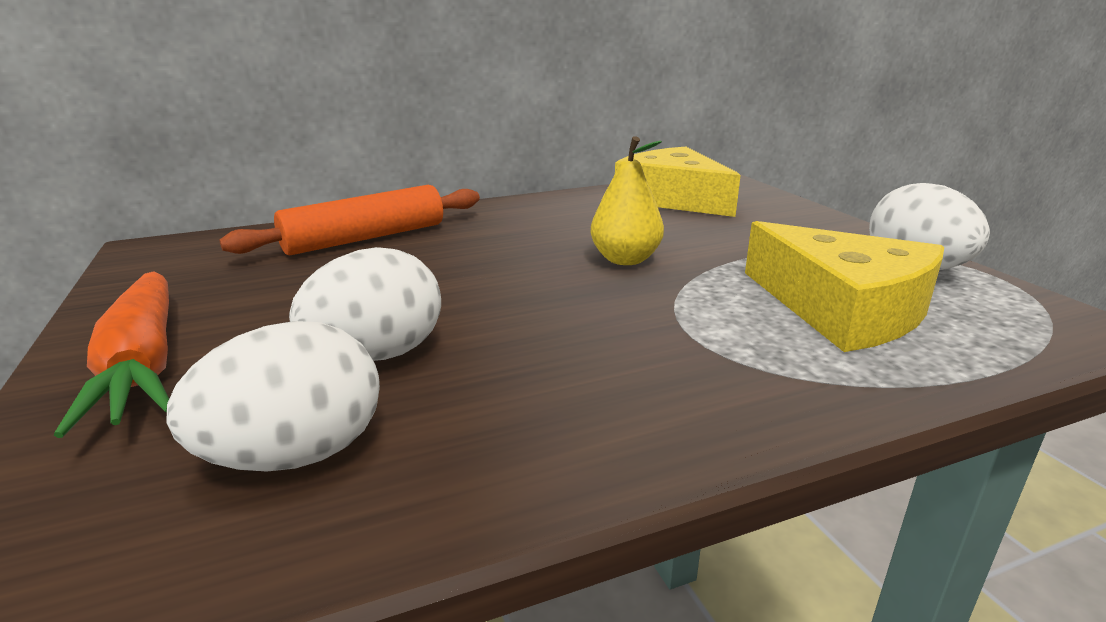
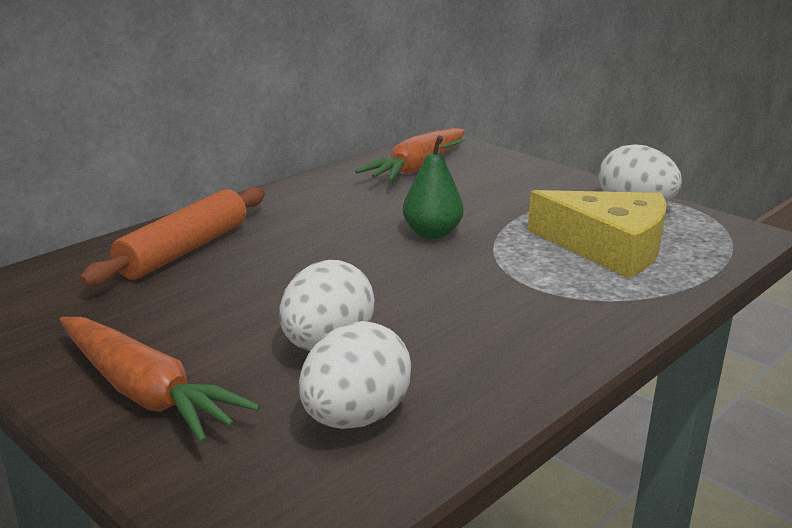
camera: 25 degrees left, 0 degrees up
(625, 259) = (432, 233): yellow pear -> green pear
(672, 198) = (417, 167): yellow cheese -> orange carrot

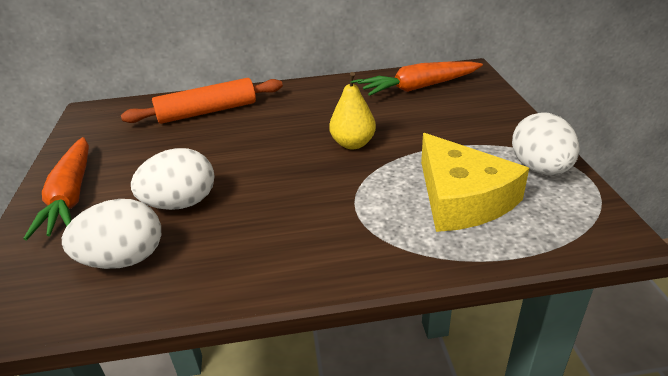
camera: 40 degrees right, 10 degrees up
(432, 233) = (353, 144): green pear -> yellow pear

